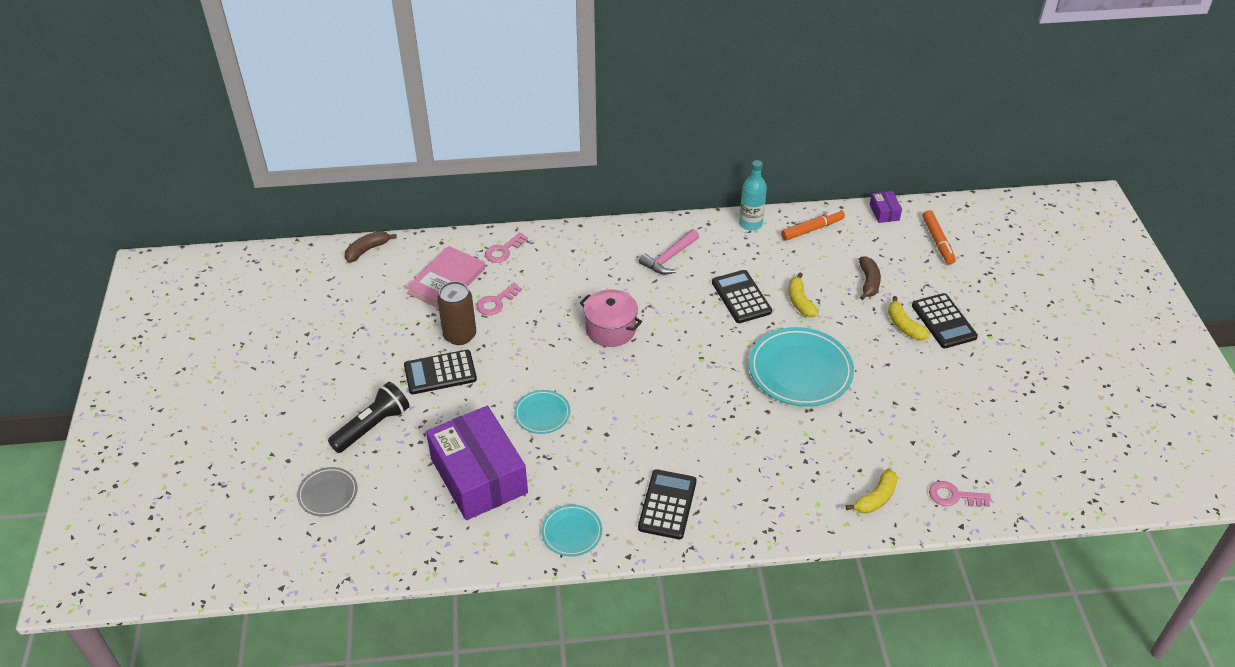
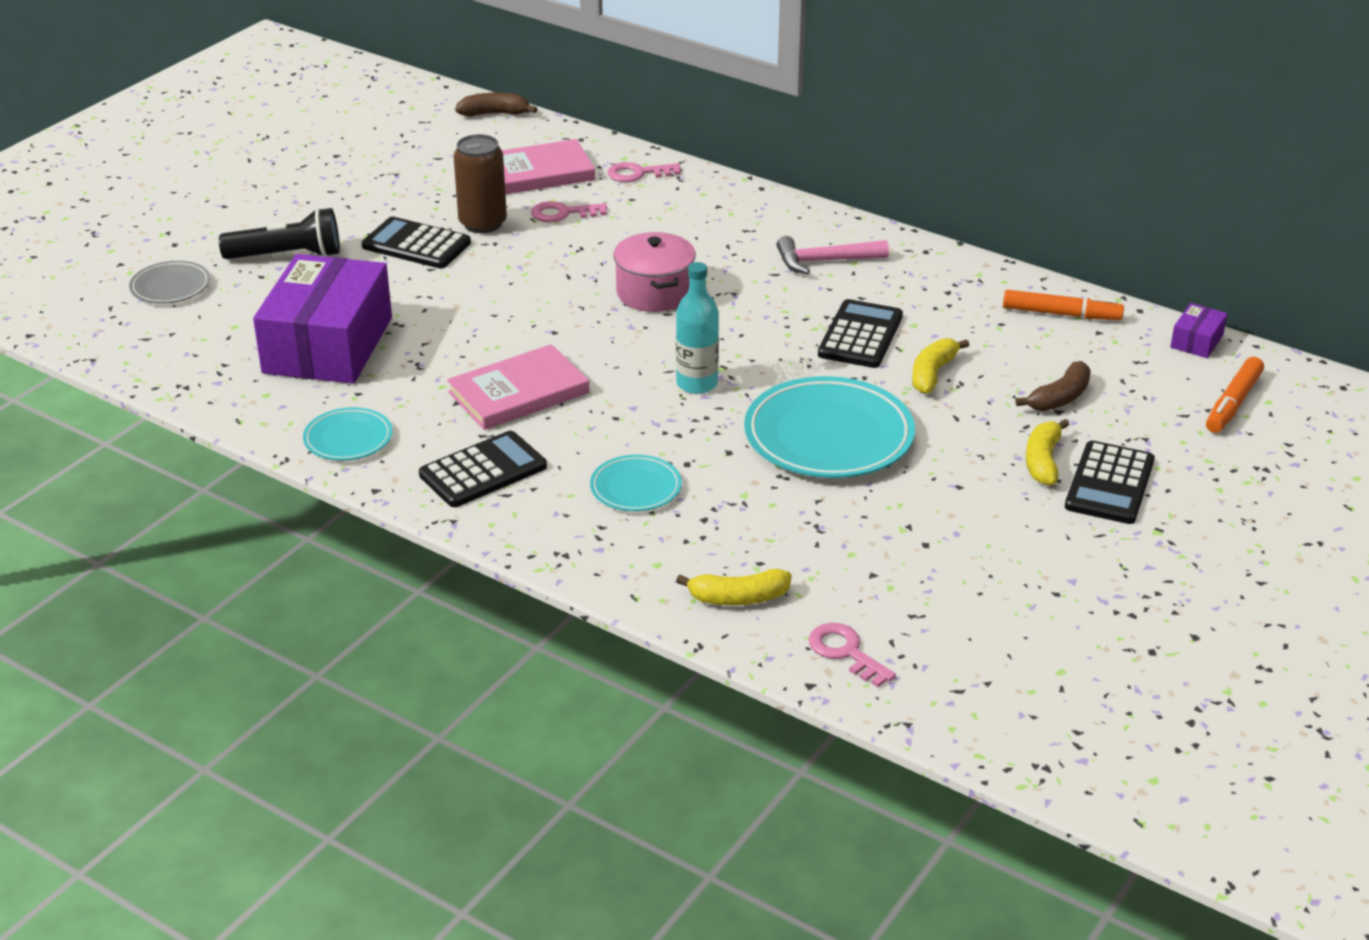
camera: 40 degrees right, 10 degrees down
(542, 414) = (468, 328): turquoise plate -> turquoise plate (635, 488)
(622, 441) = (519, 393): none -> pink book
(750, 223) = (982, 274): turquoise bottle -> turquoise bottle (697, 384)

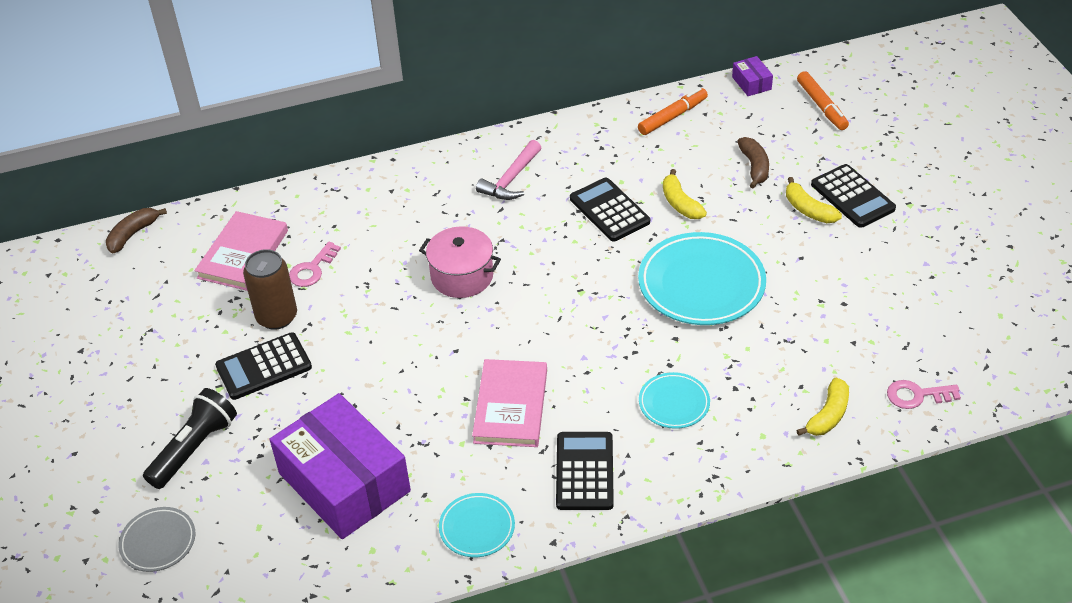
camera: 50 degrees left, 10 degrees up
(638, 174) = (305, 205): pink key -> none
(697, 384) = (587, 313): turquoise bottle -> none

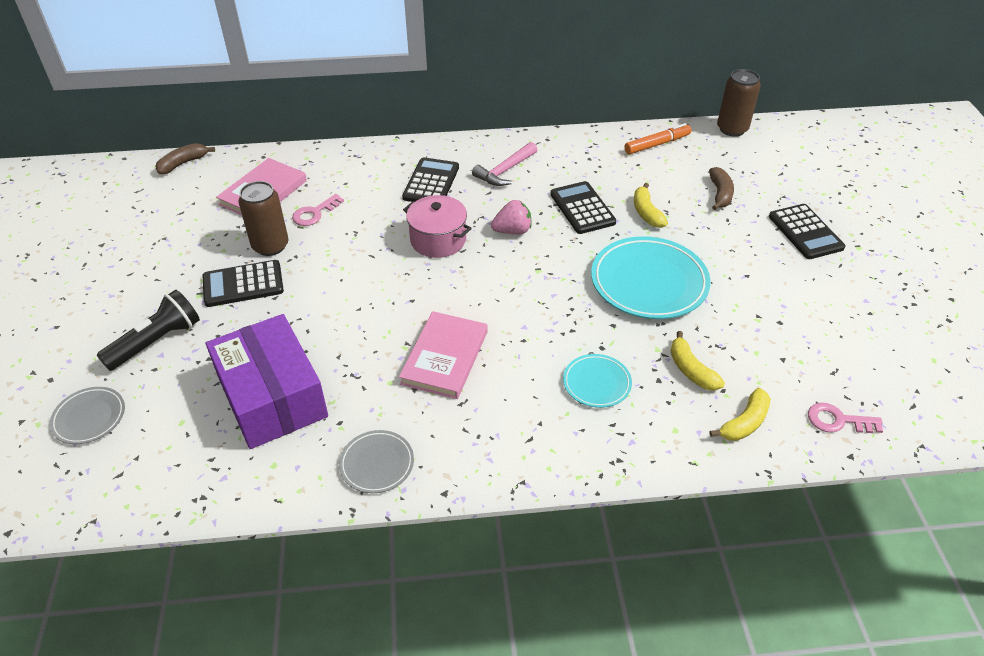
camera: 10 degrees right, 0 degrees up
(477, 528) = (377, 464): turquoise plate -> grey plate
(540, 251) = (512, 231): none -> pink strawberry
(584, 471) = (494, 430): black calculator -> black calculator (431, 182)
(751, 83) = (732, 129): purple box -> brown can
(808, 209) = (762, 236): yellow banana -> yellow banana (691, 370)
(821, 106) = (791, 155): orange marker -> none

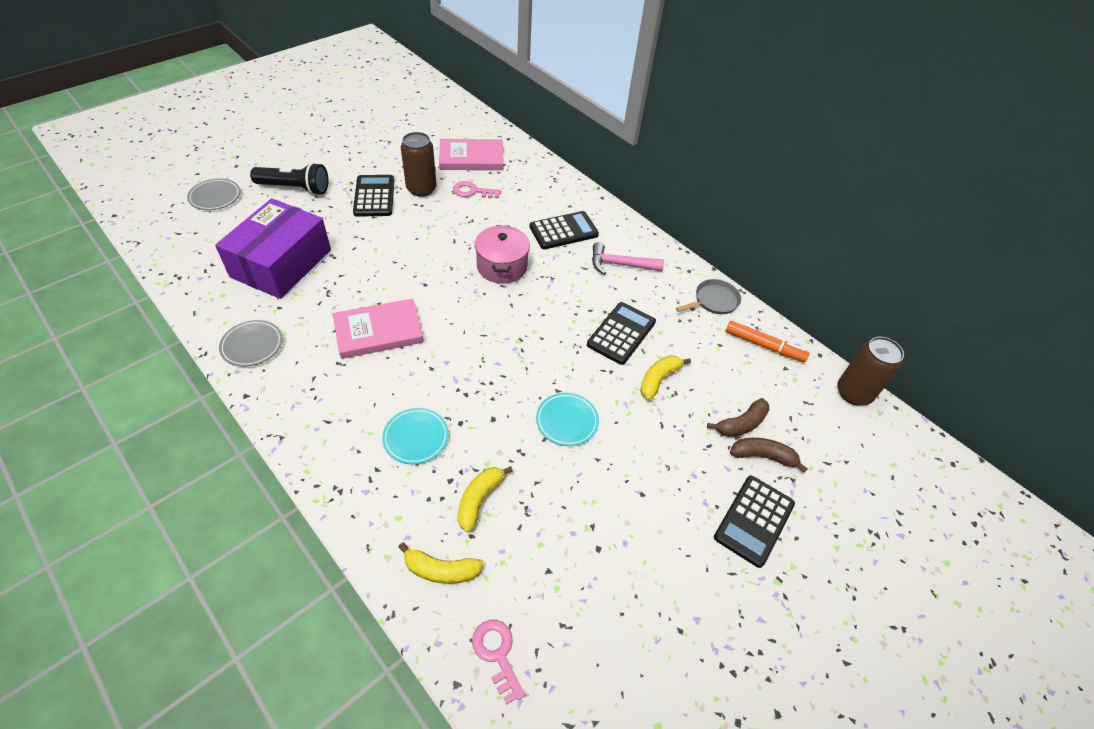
camera: 50 degrees right, 5 degrees up
(183, 163) = (466, 110): brown banana -> brown banana (763, 456)
(243, 284) = (374, 196): black calculator -> black calculator turned 45 degrees clockwise
(512, 231) = (551, 303): pink strawberry -> none
(591, 144) = (714, 301): none -> grey pan
(649, 282) = (567, 421): turquoise plate -> turquoise plate, size x0.52

